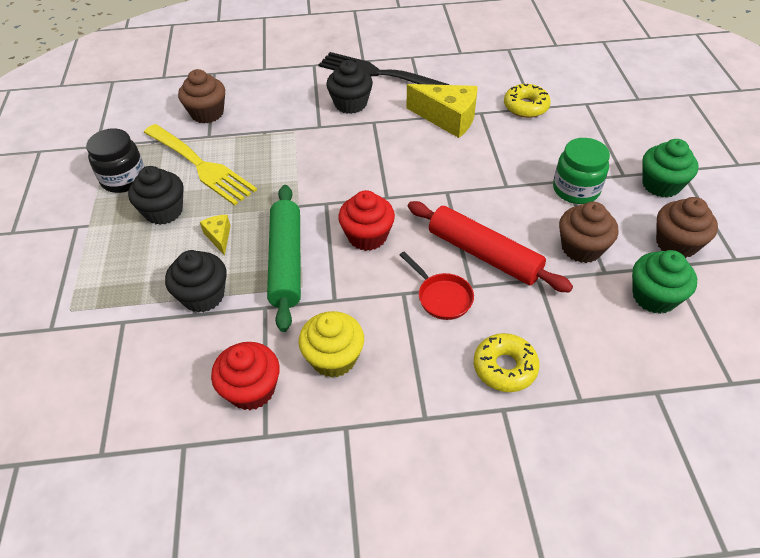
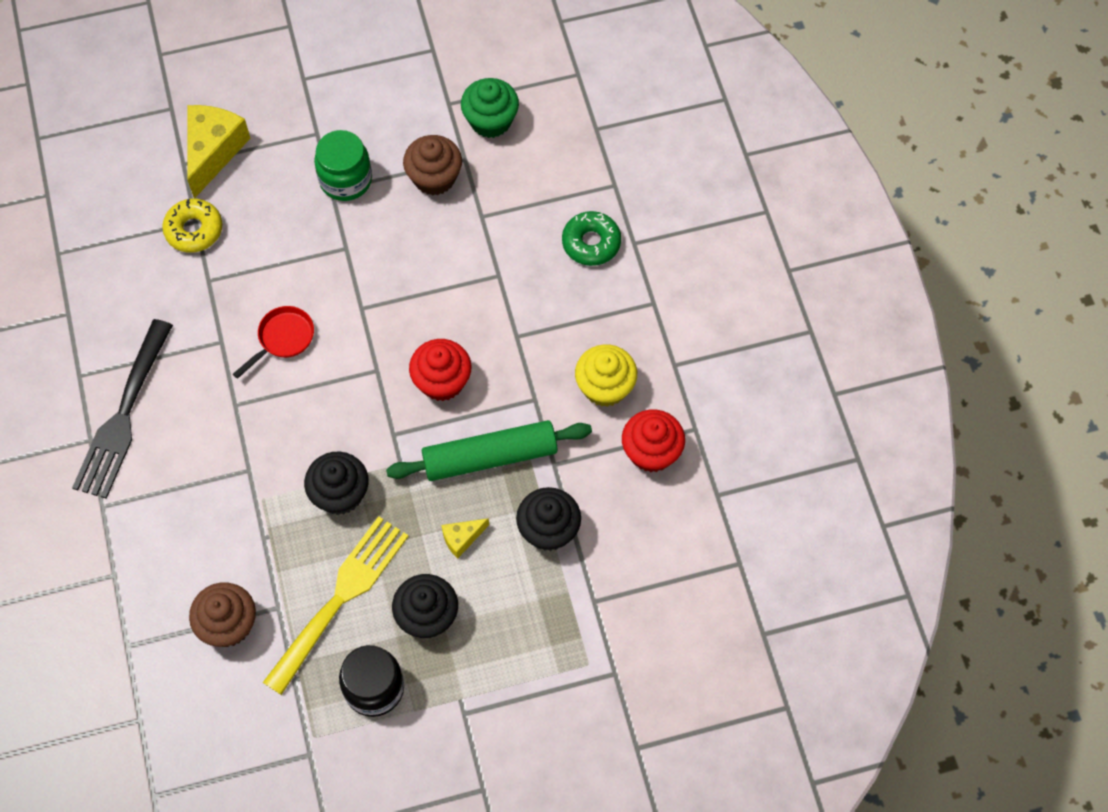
camera: 100 degrees left, 15 degrees up
(350, 104) = (197, 439): black cupcake -> black cupcake (340, 494)
(442, 297) = (517, 300): red pan -> red pan (283, 339)
(448, 118) = (224, 317): yellow cheese -> yellow cheese (213, 152)
(484, 254) = (454, 266): red rolling pin -> none
(504, 367) = (591, 243): yellow donut -> green donut
(661, 185) = (330, 100): green cupcake -> none
(676, 243) = (418, 95): brown cupcake -> none

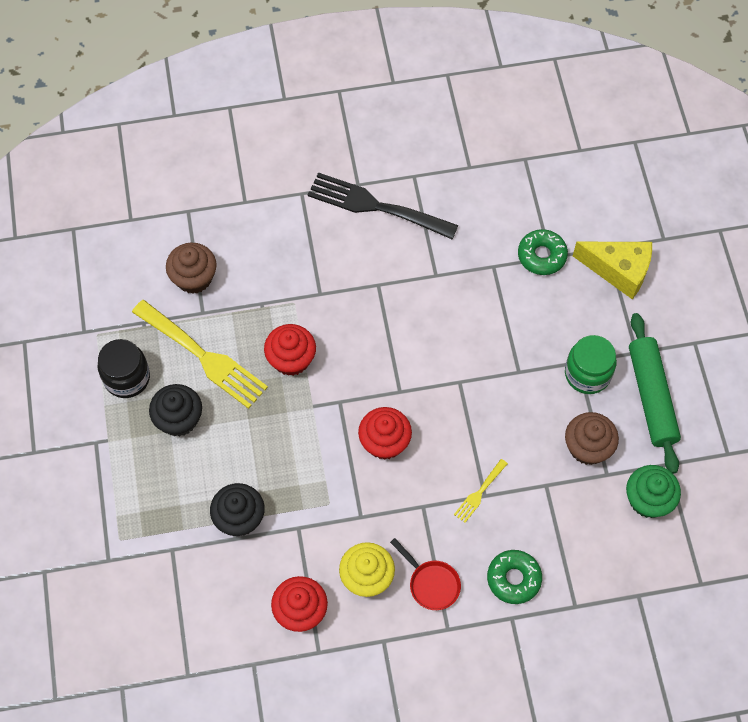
camera: 95 degrees right, 0 degrees up
(194, 230) = (541, 256): yellow donut -> green donut
(283, 339) = (435, 320): red pan -> red pan (431, 583)
(340, 494) = (291, 359): black cupcake -> red cupcake
(462, 538) = (241, 449): yellow cheese -> none
(490, 457) = (310, 476): green rolling pin -> green rolling pin (651, 397)
(496, 280) = (479, 493): none -> yellow fork

